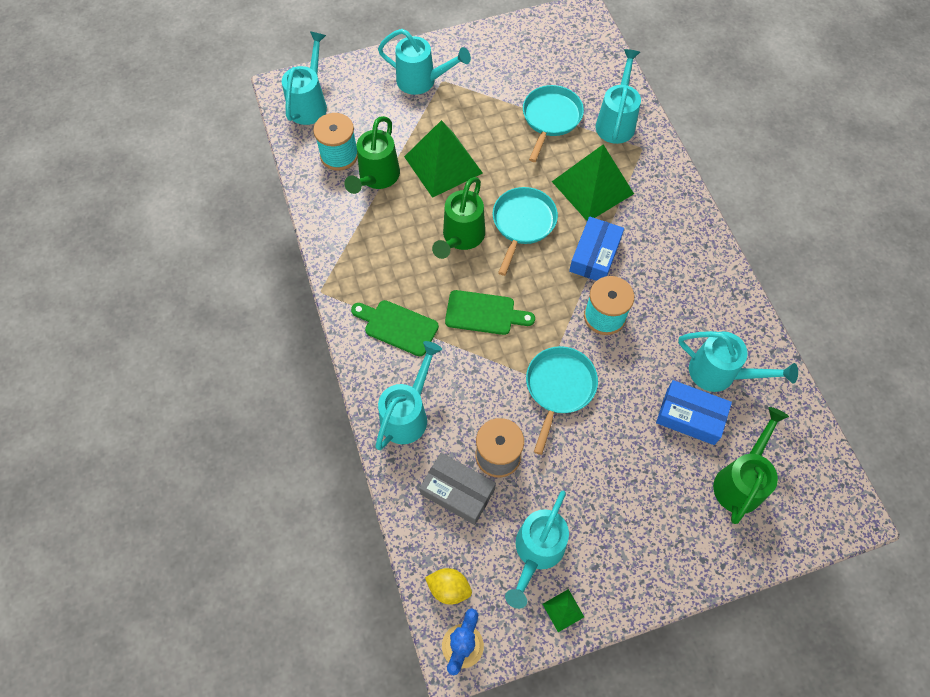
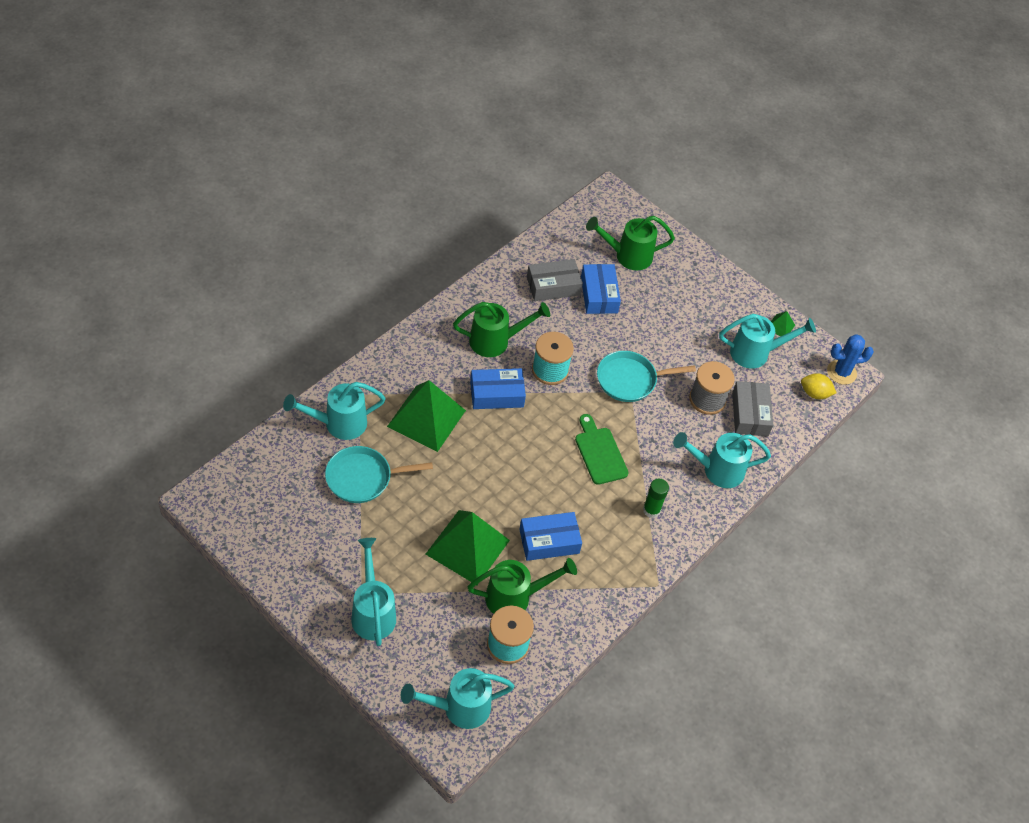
camera: 125 degrees left, 10 degrees down
(397, 326) = (651, 510): green cutting board -> green glue stick
(414, 226) = (549, 541): none -> blue box
(449, 588) = (814, 393): yellow lemon -> yellow lemon turned 60 degrees counterclockwise
(461, 237) = (538, 499): green watering can -> green watering can (495, 341)
(523, 223) = (495, 457): turquoise pan -> none
(719, 374) = (553, 286): turquoise watering can -> grey box

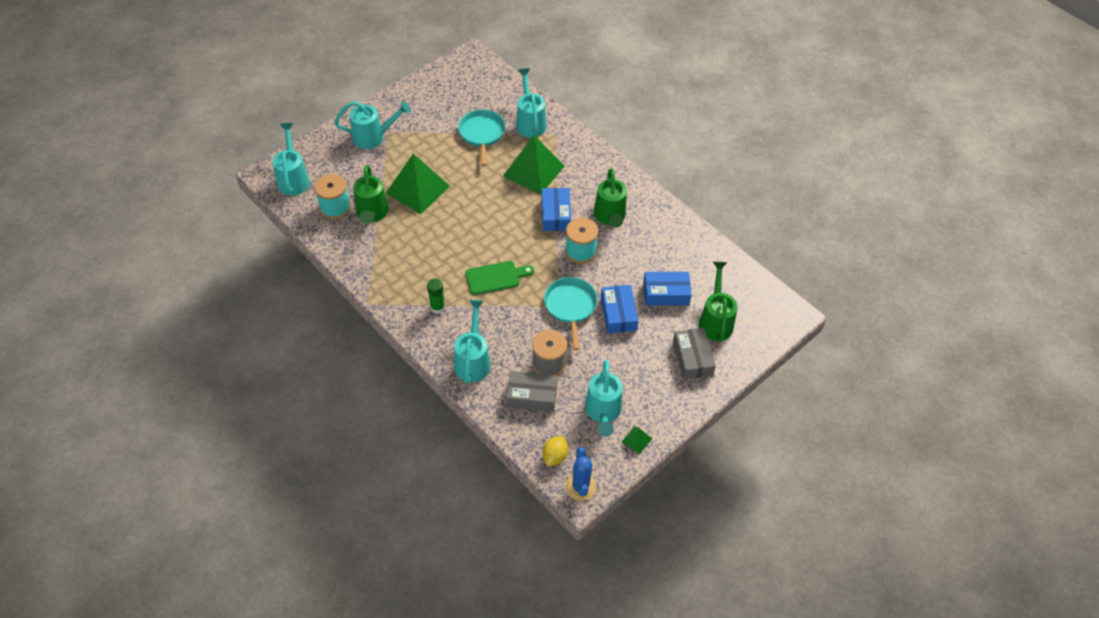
camera: 100 degrees right, 0 degrees up
(549, 541) = (416, 237): blue box -> blue box (618, 314)
(553, 286) = (673, 260): grey box -> grey box (692, 358)

